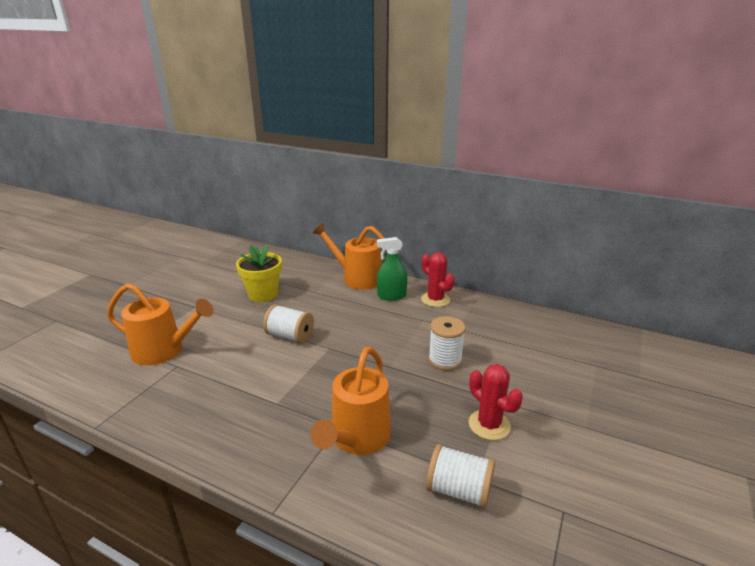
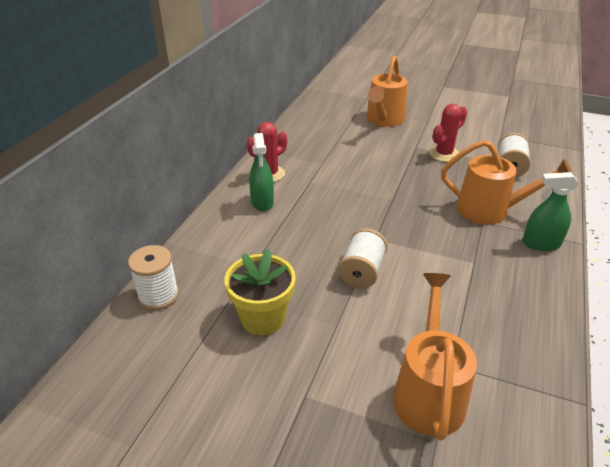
camera: 95 degrees left, 10 degrees up
(285, 467) = (541, 244): none -> green spray bottle
(357, 278) = (216, 231): orange watering can -> orange watering can (384, 120)
(445, 360) = (374, 170): white spool -> white spool (158, 296)

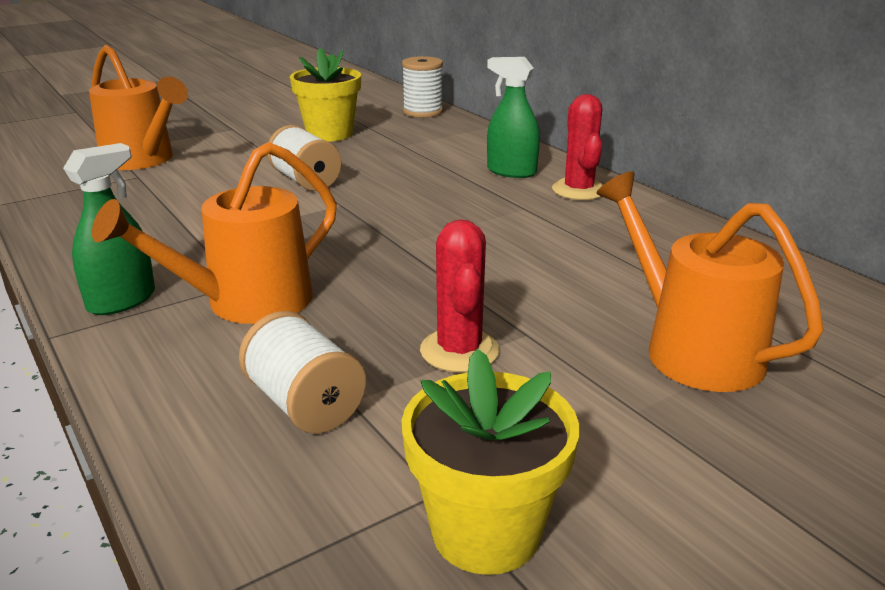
camera: 125 degrees right, 10 degrees down
(500, 126) = (486, 532): none -> yellow flower pot

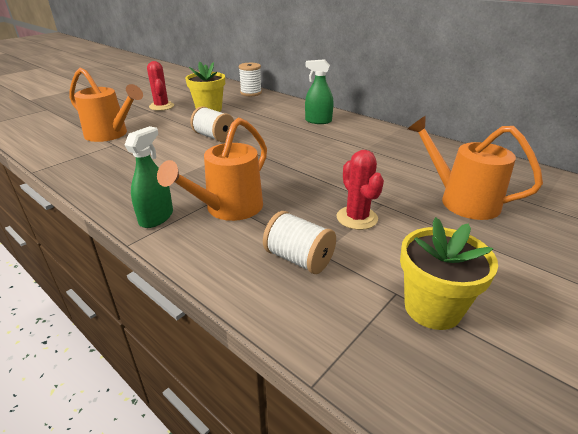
camera: 15 degrees left, 5 degrees up
(578, 190) = (357, 127): red cactus -> red cactus (161, 106)

